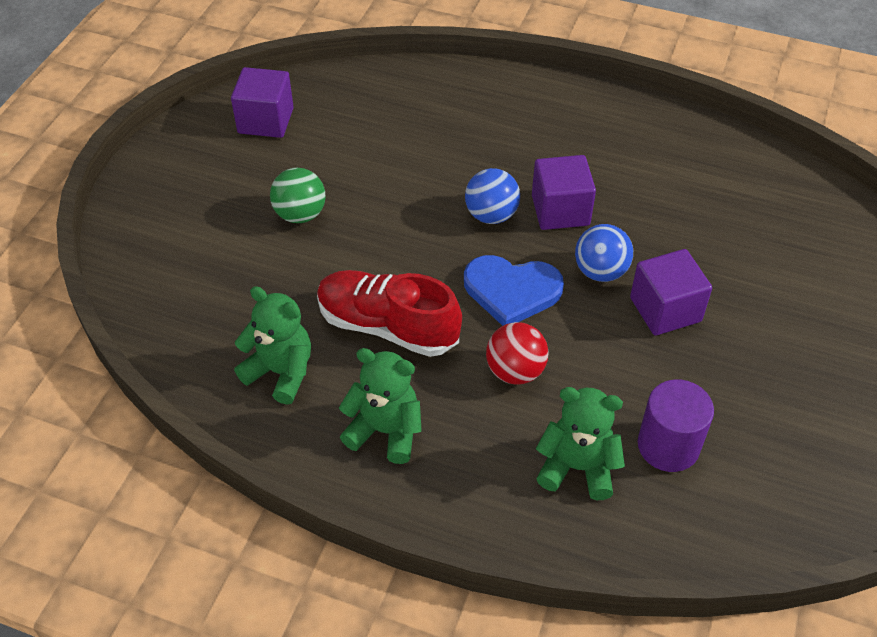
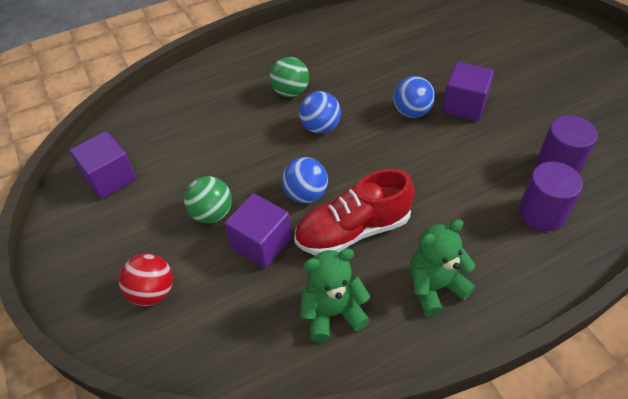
camera: 45 degrees left, 0 degrees up
(393, 263) = (305, 194): none -> blue ball
(511, 291) = (386, 156): blue heart -> none
(512, 160) = (290, 92): none -> green ball
(515, 371) = (447, 194): red ball -> red ball (152, 292)
(560, 210) = (350, 98): purple cube -> purple cube (261, 243)
(577, 467) = (541, 213): green teddy bear -> purple cylinder

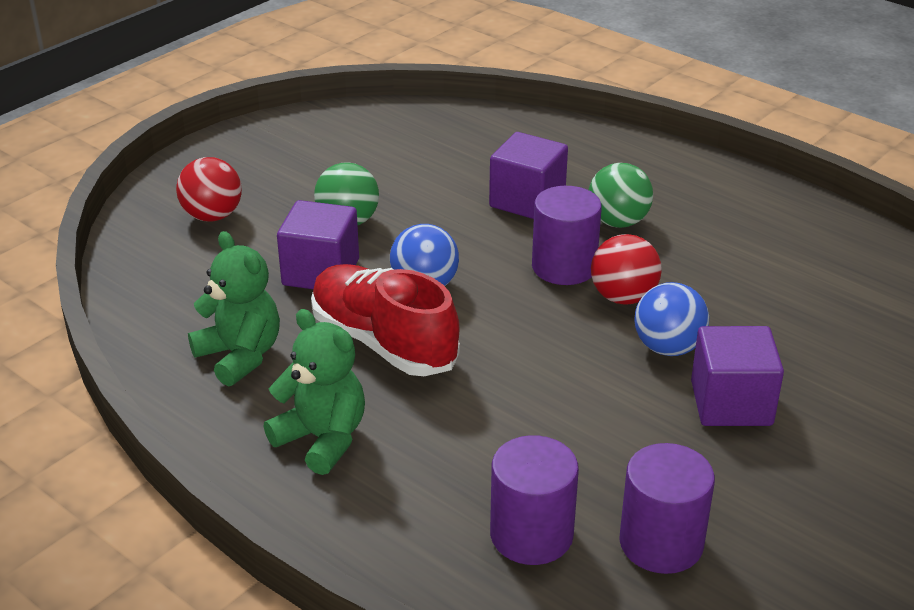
camera: 65 degrees right, 15 degrees down
(110, 178) = (361, 135): purple cube -> purple cube (527, 201)
(320, 127) = (564, 267): blue ball -> purple cylinder
(361, 113) = (623, 297): none -> red ball

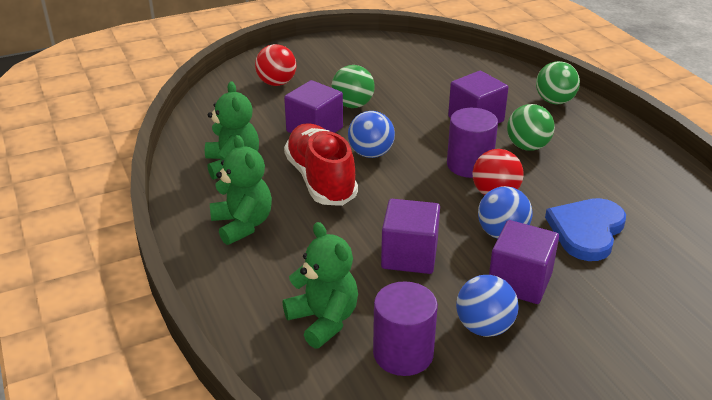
camera: 25 degrees right, 0 degrees up
(531, 535) = (323, 320): purple cylinder -> green teddy bear
(576, 412) = (409, 255): none -> purple cube
(608, 151) = (554, 101): none -> green ball
(731, 475) = (484, 327): none -> blue ball
(762, 314) = (586, 230): none -> blue heart

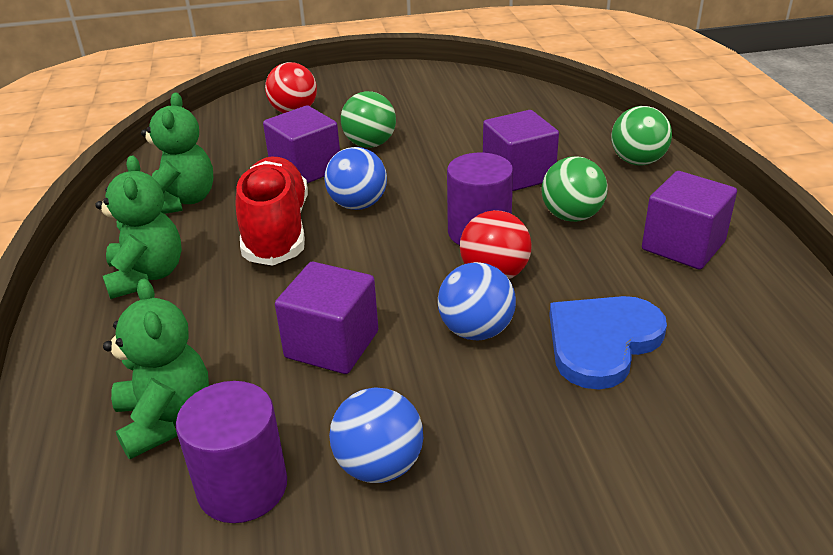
camera: 15 degrees right, 0 degrees up
(519, 281) = (466, 404): purple cube -> purple cube (683, 246)

